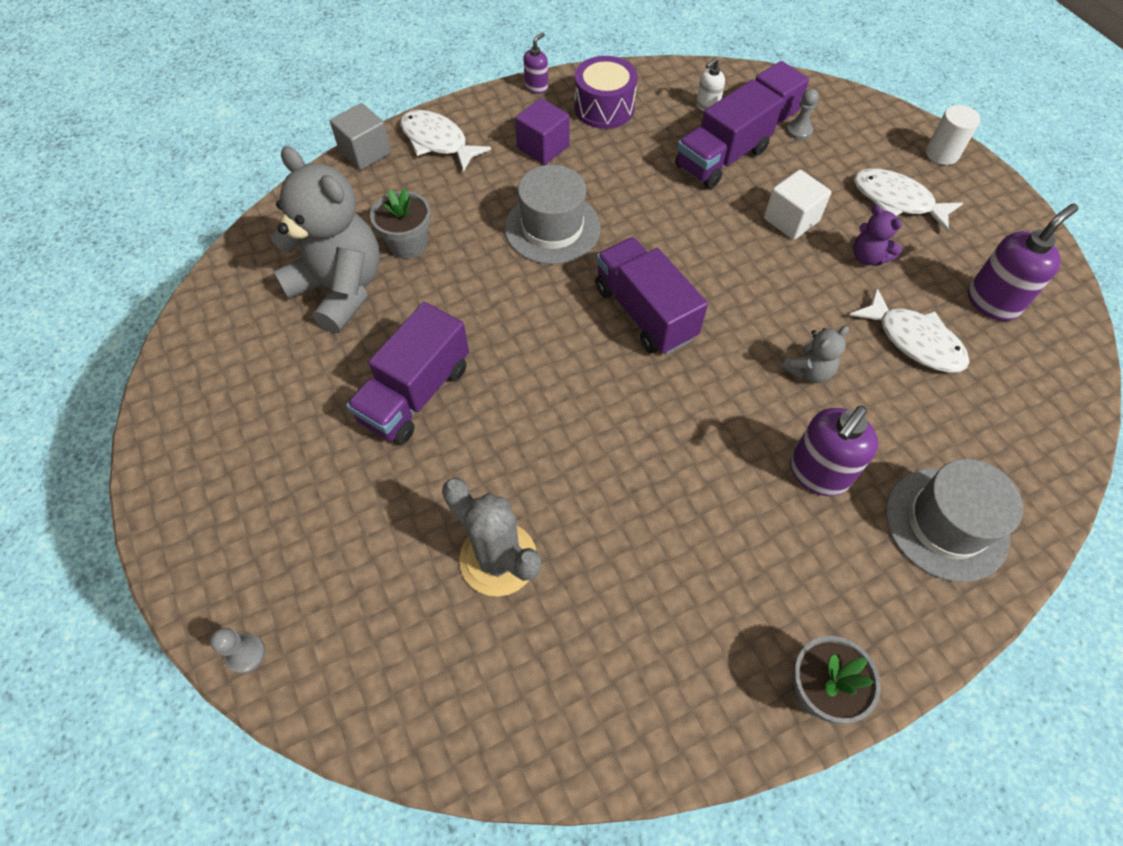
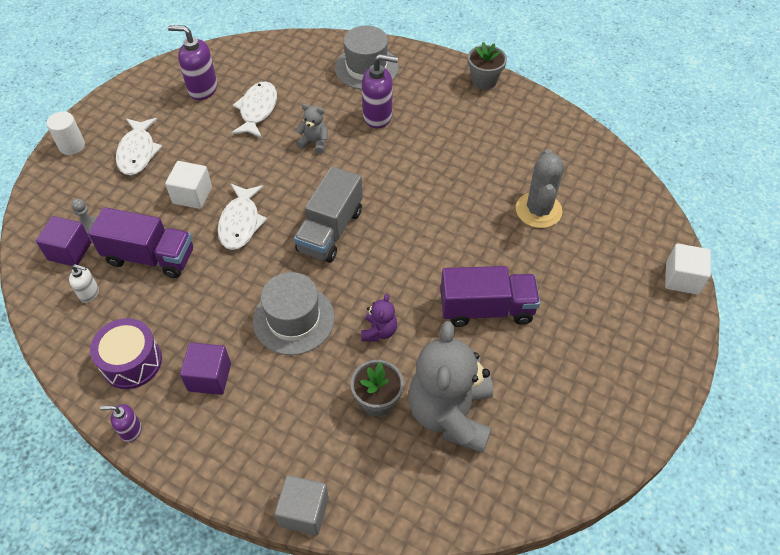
camera: 125 degrees left, 5 degrees down
(245, 654) = (682, 278): grey pawn -> white cube
(437, 142) = (253, 461): white fish -> white fish (240, 223)
(644, 313) = (330, 230): purple truck -> grey truck
(868, 257) = (202, 148): purple teddy bear -> purple teddy bear (379, 331)

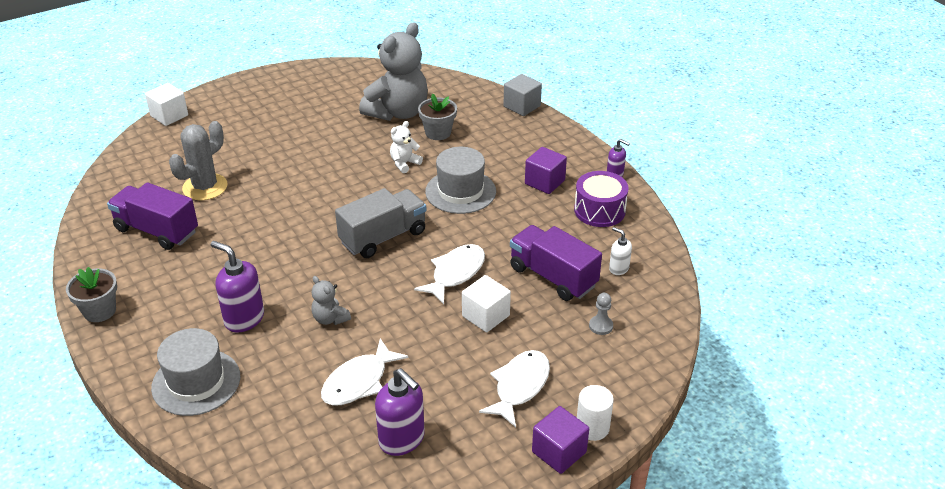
camera: 150 degrees left, 15 degrees down
(70, 251) = (626, 310): purple cube -> purple cube (559, 452)
(379, 331) = (404, 163): purple teddy bear -> white teddy bear
(486, 309) = (318, 148): purple truck -> purple truck (157, 231)

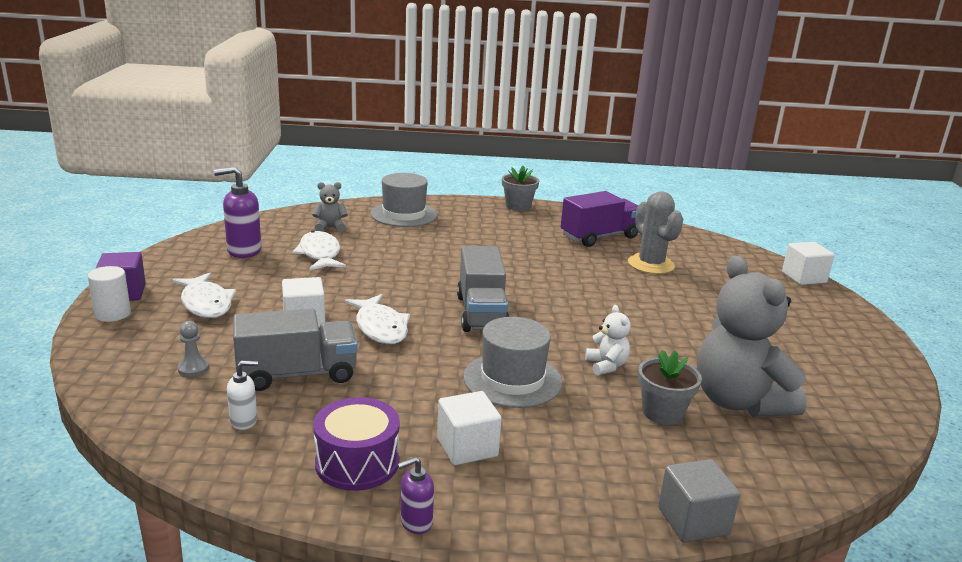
camera: 120 degrees right, 15 degrees down
(244, 319) = (447, 239): purple soap dispenser -> none
(330, 318) = (402, 263): grey teddy bear -> grey teddy bear (330, 227)
(544, 182) = (467, 447): purple cube -> white cube
(553, 277) = (297, 374): purple truck -> grey truck

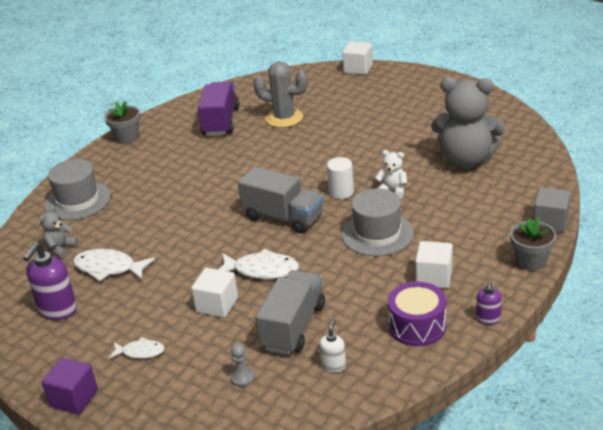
camera: 50 degrees left, 10 degrees up
(112, 314) = (109, 410): white cylinder -> white cylinder (341, 192)
(206, 303) = (140, 352): white fish -> white fish, size x0.60
(662, 412) = (456, 191): grey flower pot -> grey flower pot (531, 261)

